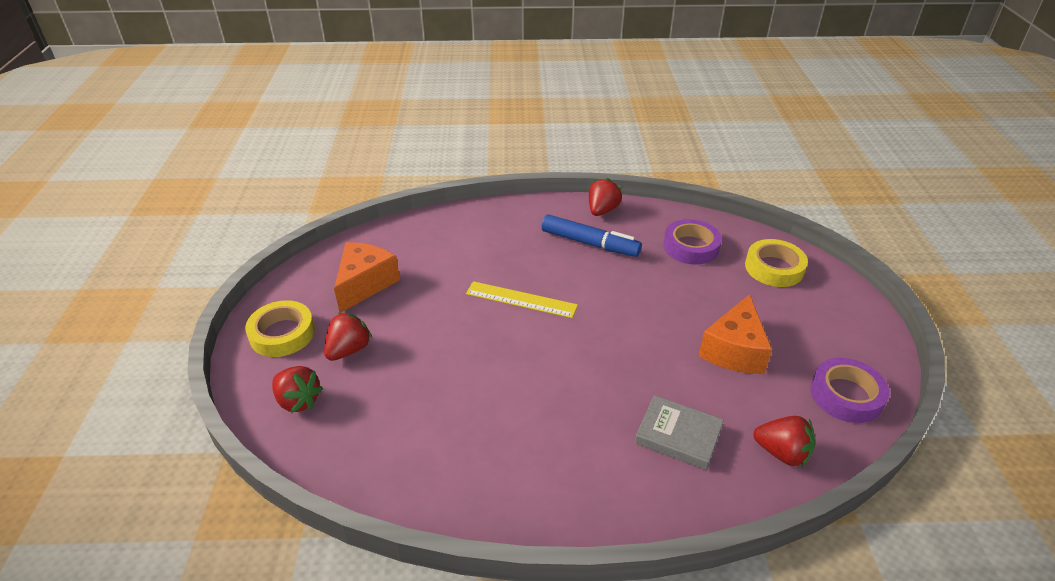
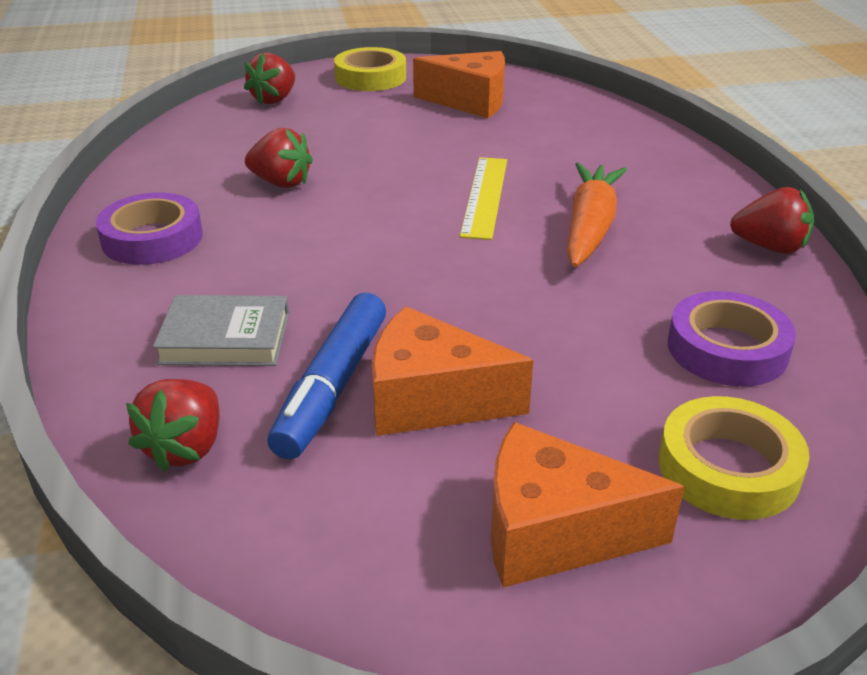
camera: 80 degrees right, 5 degrees down
(349, 350) = (354, 110): red strawberry -> red strawberry (281, 183)
(569, 264) = (590, 227): none -> orange carrot
(589, 243) = (659, 240): blue marker -> blue marker (333, 386)
(678, 435) = (225, 338): grey book -> grey book turned 75 degrees clockwise
(820, 324) = (554, 532): none -> orange cheese
(846, 395) = (334, 553): purple tape -> purple tape (152, 238)

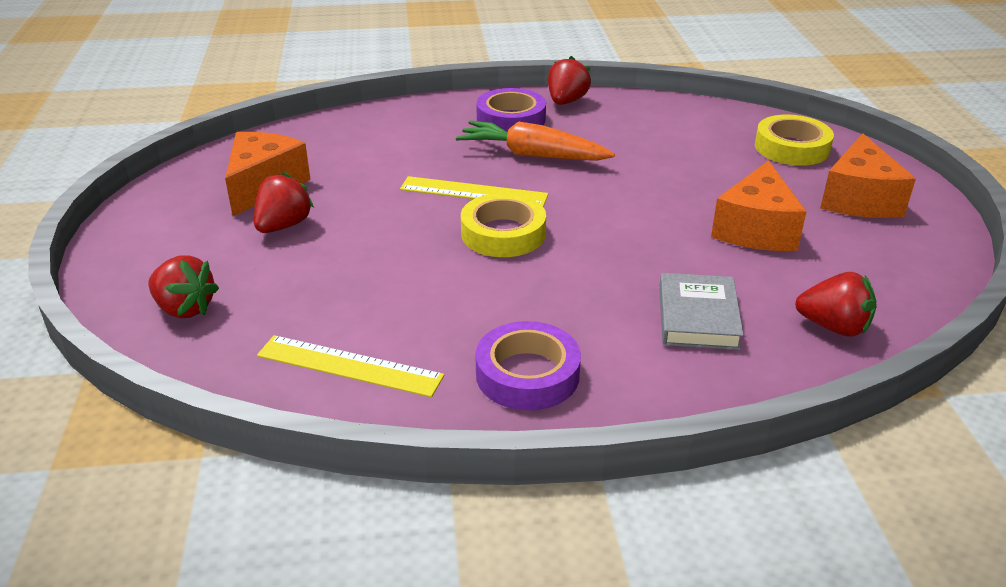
camera: 85 degrees left, 0 degrees up
(186, 163) = (349, 366): none -> yellow ruler
(281, 183) = (419, 297): red strawberry -> red strawberry (283, 226)
(333, 386) = (750, 266): blue marker -> none
(370, 77) = (156, 241): yellow tape -> yellow tape (503, 233)
(727, 349) = (684, 132): purple tape -> purple tape (511, 119)

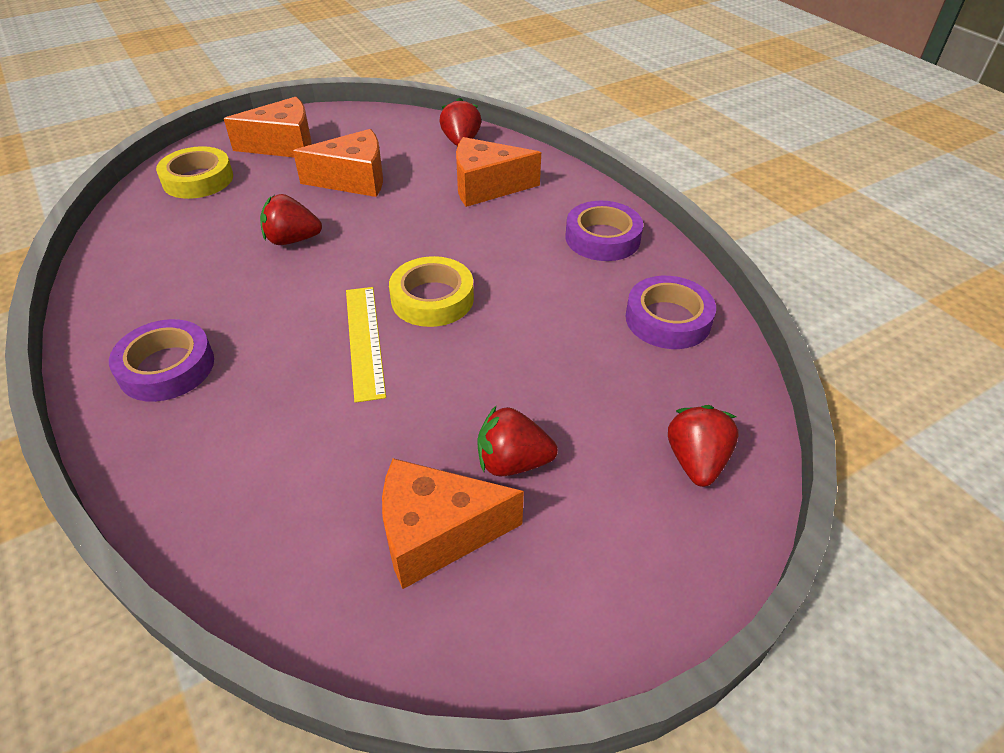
camera: 115 degrees left, 10 degrees up
(349, 366) = (668, 319): yellow ruler -> purple tape
(532, 155) = (262, 324): orange carrot -> none
(566, 101) = (103, 335): red strawberry -> red strawberry (292, 240)
(698, 317) = (486, 187): grey book -> orange cheese

